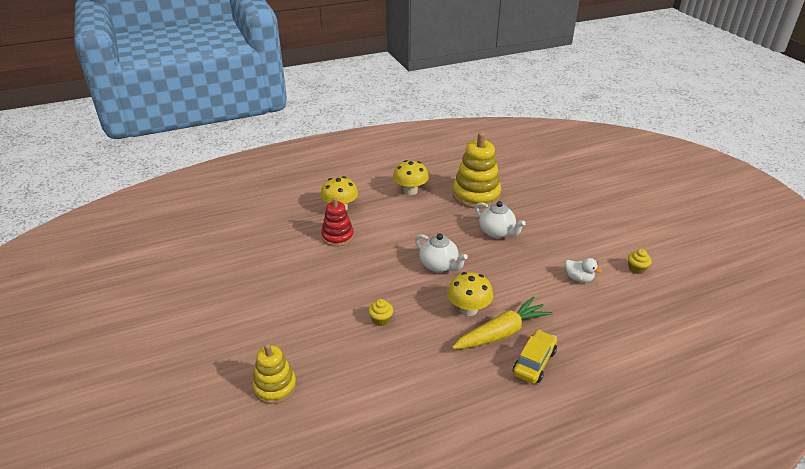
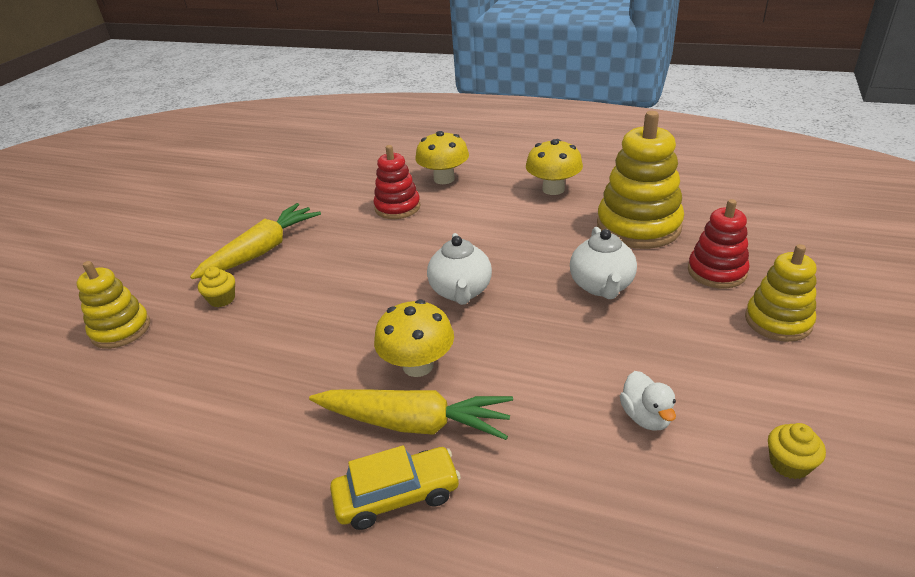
camera: 45 degrees right, 0 degrees up
(291, 299) = (262, 251): none -> yellow carrot
(381, 320) = (306, 319): yellow cupcake -> yellow cupcake (222, 299)
(532, 204) = (716, 272): none -> red stacking toy
(577, 216) = (778, 321): none -> yellow stacking toy

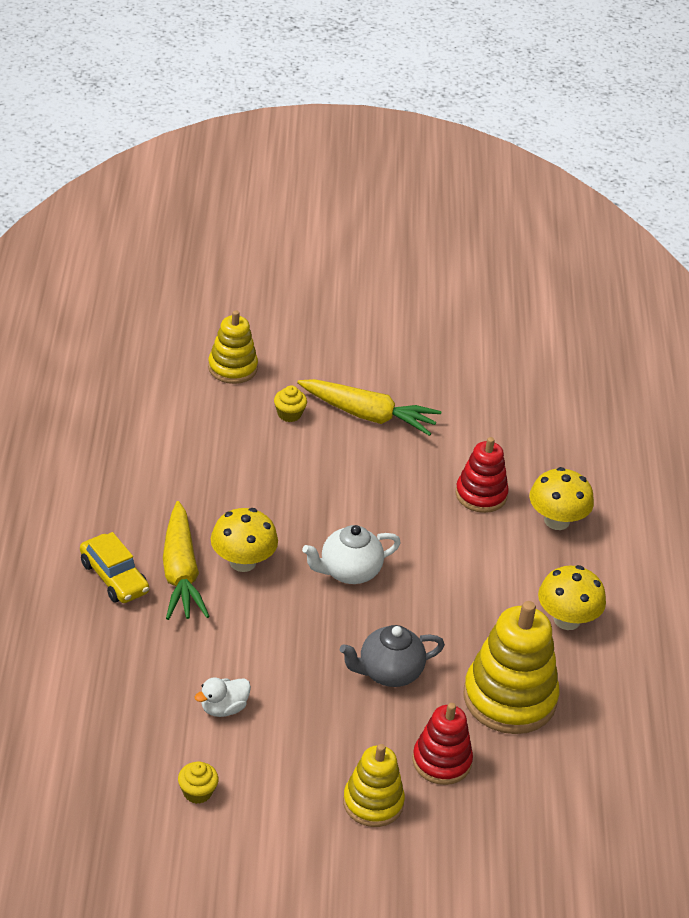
camera: 65 degrees right, 5 degrees up
(601, 286) = (389, 673): white teapot -> grey teapot

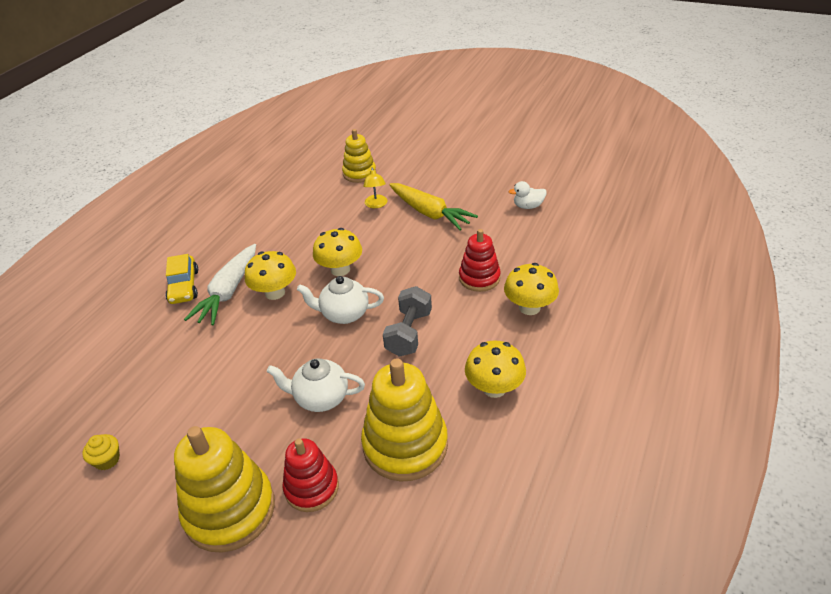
camera: 30 degrees right, 0 degrees up
(180, 573) = (228, 292): yellow carrot -> white carrot
(223, 708) = (179, 396): white duck -> white duck (528, 206)
(289, 414) = (376, 205): yellow cupcake -> yellow lamp
(304, 515) = (340, 269): none -> yellow mushroom
(373, 803) = (230, 510): yellow stacking toy -> yellow stacking toy, size x1.63
(389, 673) = (320, 398): grey teapot -> white teapot
(439, 579) = (409, 333): none -> grey dumbbell

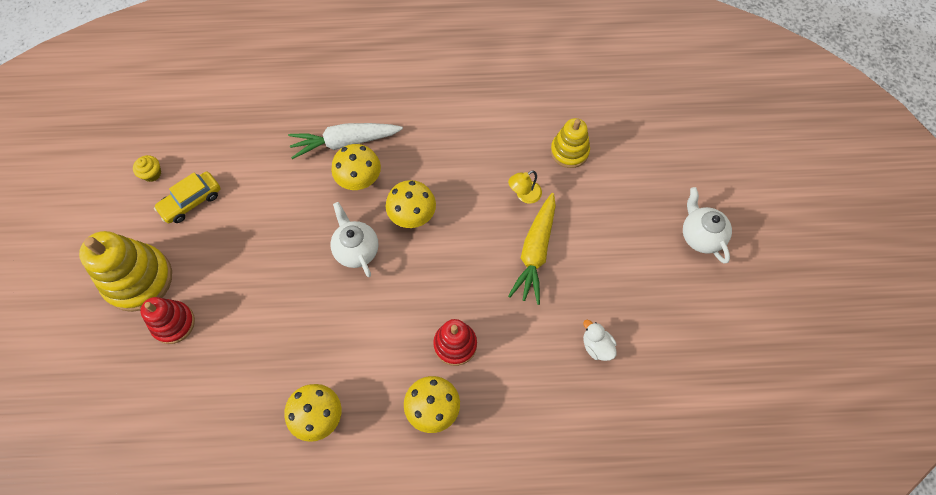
camera: 60 degrees right, 25 degrees up
(184, 286) = (336, 104): yellow car -> yellow car (191, 201)
(320, 398) = (257, 283): white teapot -> white teapot (700, 236)
(405, 445) = (233, 371): yellow stacking toy -> none
(409, 333) = (355, 315): grey dumbbell -> none

